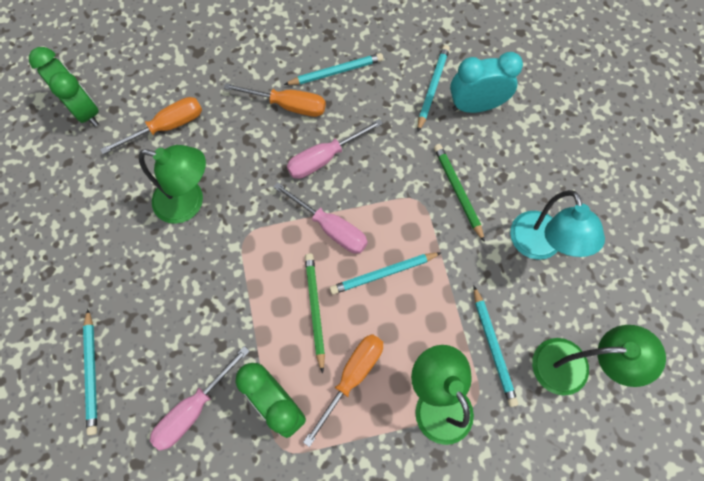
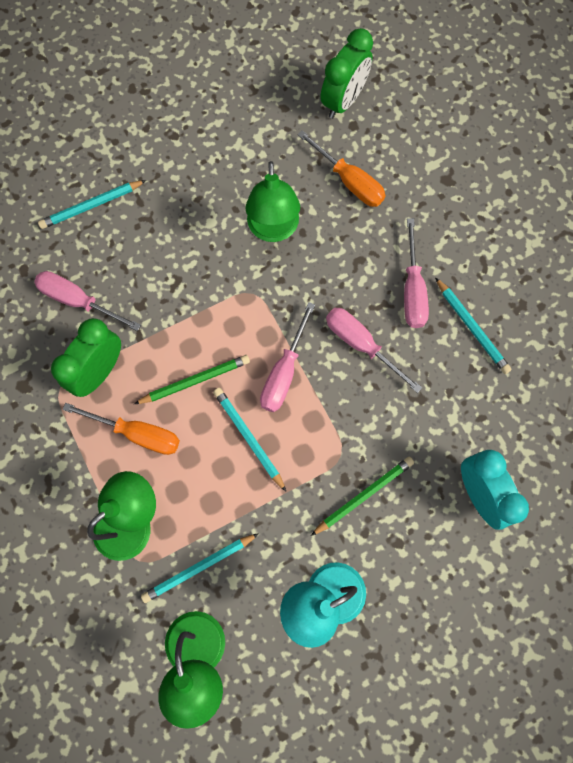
camera: 75 degrees right, 5 degrees up
(288, 105) = (412, 290): orange screwdriver -> pink screwdriver
(433, 88) = (487, 439): turquoise pencil -> none

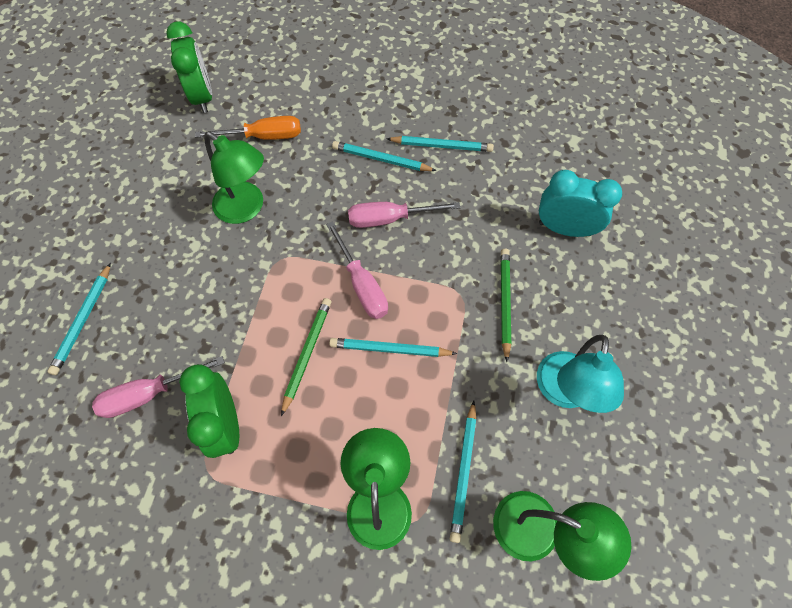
camera: 50 degrees left, 10 degrees down
(137, 433) = (308, 434): orange screwdriver -> none
(412, 290) = (381, 159): pink screwdriver -> turquoise pencil

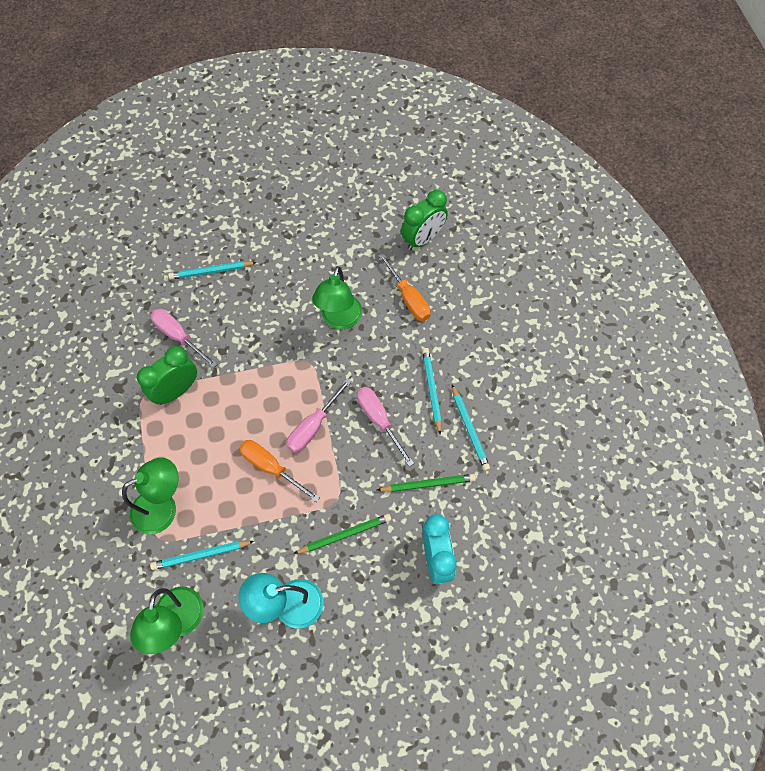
camera: 65 degrees right, 0 degrees up
(307, 353) = (245, 416): green pencil -> green pencil (428, 484)
(389, 349) = (271, 468): turquoise pencil -> orange screwdriver

